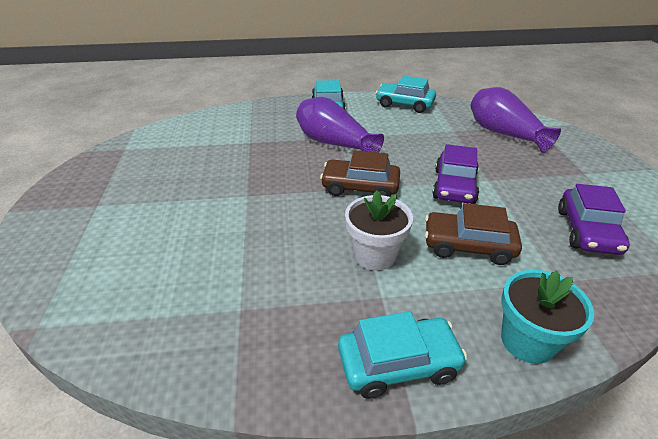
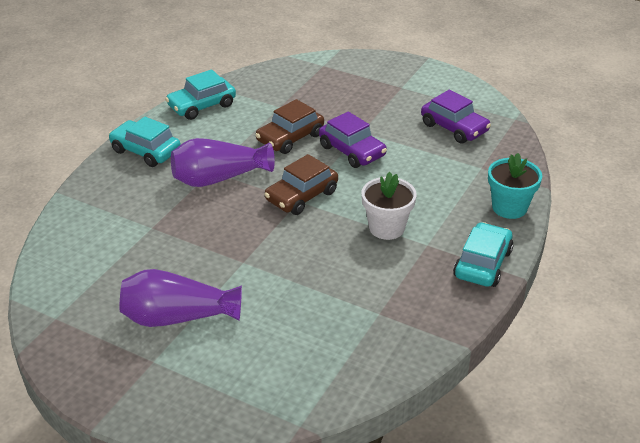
camera: 55 degrees left, 0 degrees up
(468, 245) = (418, 183): brown car -> brown car (290, 138)
(504, 133) = (314, 86): purple vase -> purple vase (177, 317)

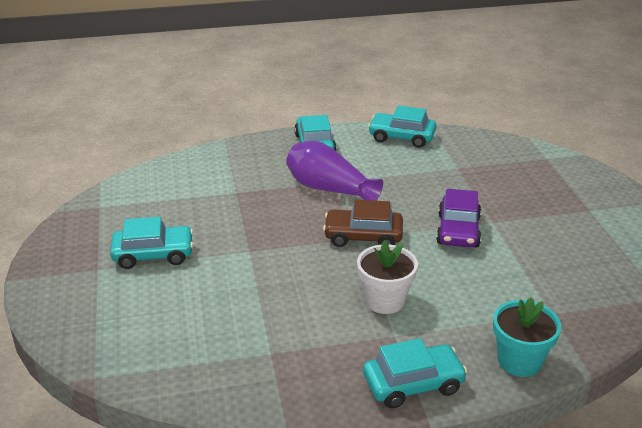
camera: 50 degrees right, 5 degrees down
(177, 317) = (153, 254): purple vase -> turquoise car
(290, 138) = (426, 193): brown car -> none
(454, 128) = (583, 268): purple car -> none

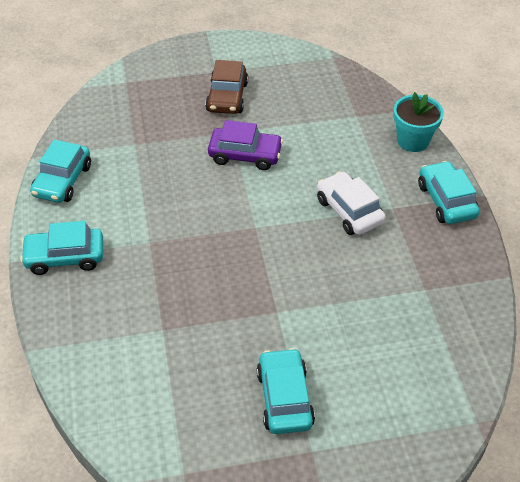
camera: 90 degrees left, 15 degrees up
(329, 189) = (165, 245): purple vase -> none
(363, 236) = (253, 221): brown car -> brown car (227, 97)
(385, 301) = (349, 211): white flower pot -> white car

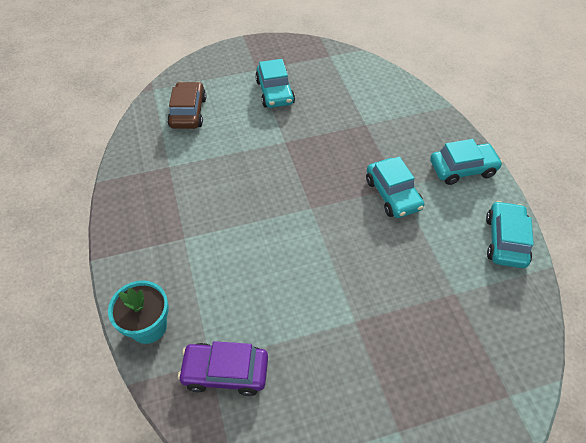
camera: 175 degrees right, 5 degrees up
(227, 97) = (372, 379): brown car -> brown car (188, 112)
(245, 155) = (334, 288): purple car -> purple car (225, 372)
(349, 211) = (226, 231): white car -> none
(446, 200) = (130, 250): turquoise car -> turquoise car (393, 194)

